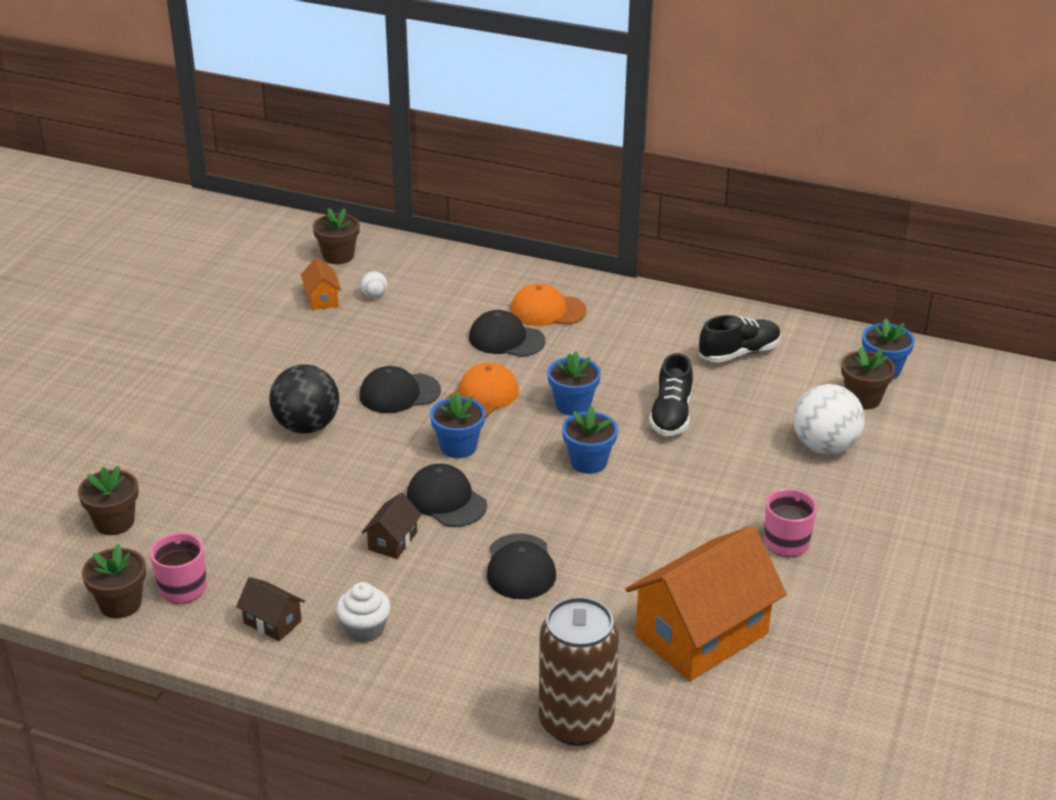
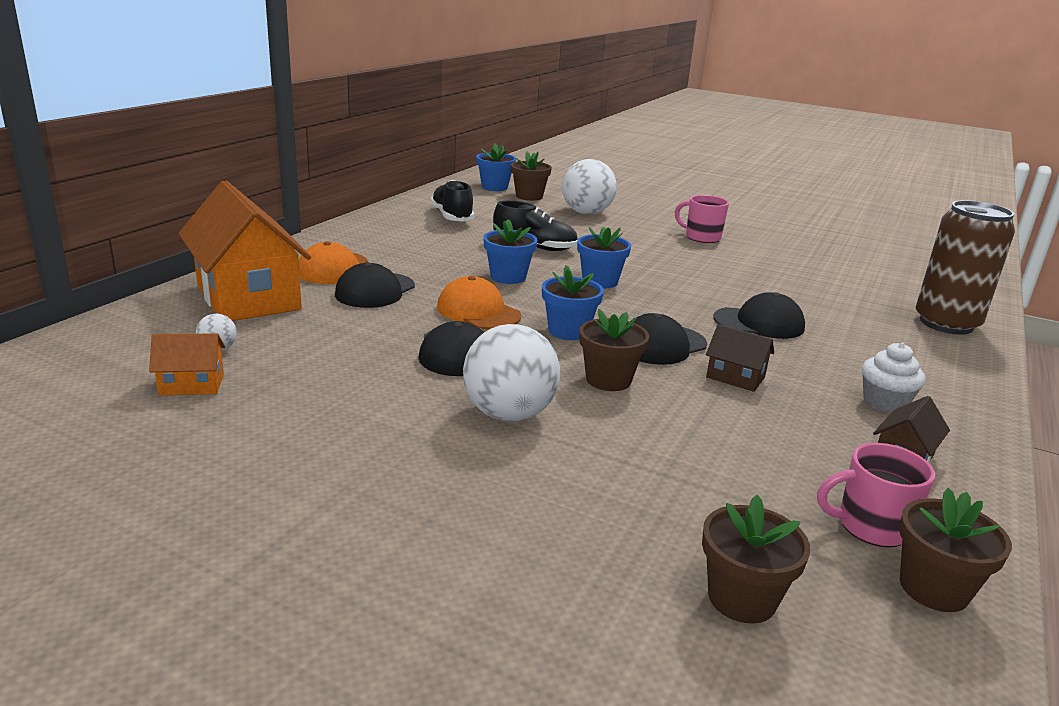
camera: 85 degrees left, 10 degrees down
(307, 426) = (509, 414): black ball -> white ball
(338, 256) = (81, 365): brown flower pot -> brown flower pot (608, 380)
(701, 634) = (818, 273): orange house -> orange house (248, 297)

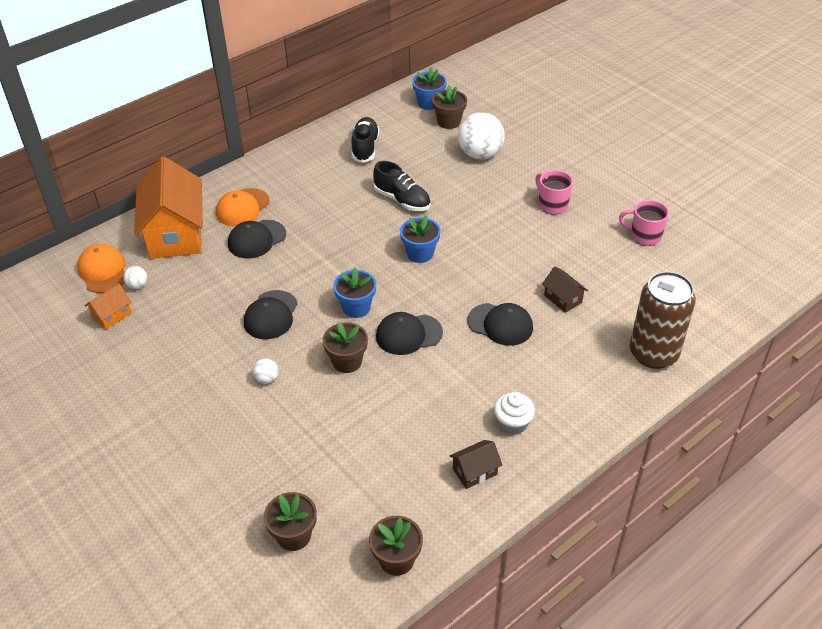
camera: 25 degrees right, 20 degrees up
(192, 385) = (112, 315): orange house -> orange house turned 60 degrees counterclockwise
(478, 311) = (310, 275): orange cap -> orange cap (103, 271)
(508, 277) = (356, 237): blue flower pot -> none
(509, 414) = (267, 379): white ball -> white ball, size x0.44
(735, 377) = (432, 377): brown house -> brown house (563, 299)
(871, 526) = (403, 513): pink mug -> pink mug (644, 236)

